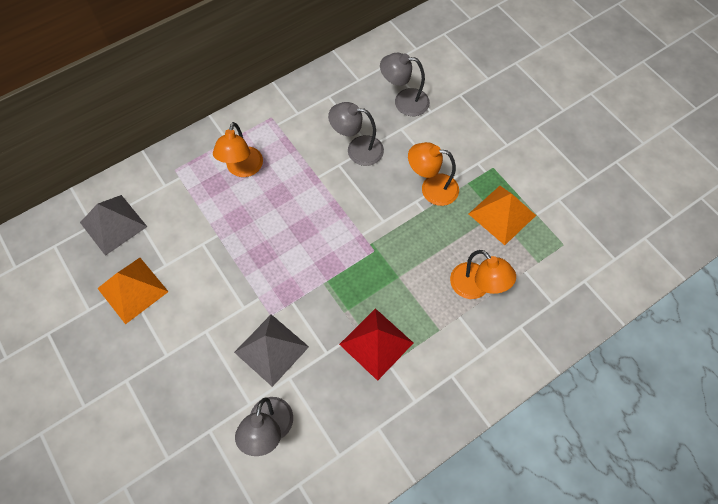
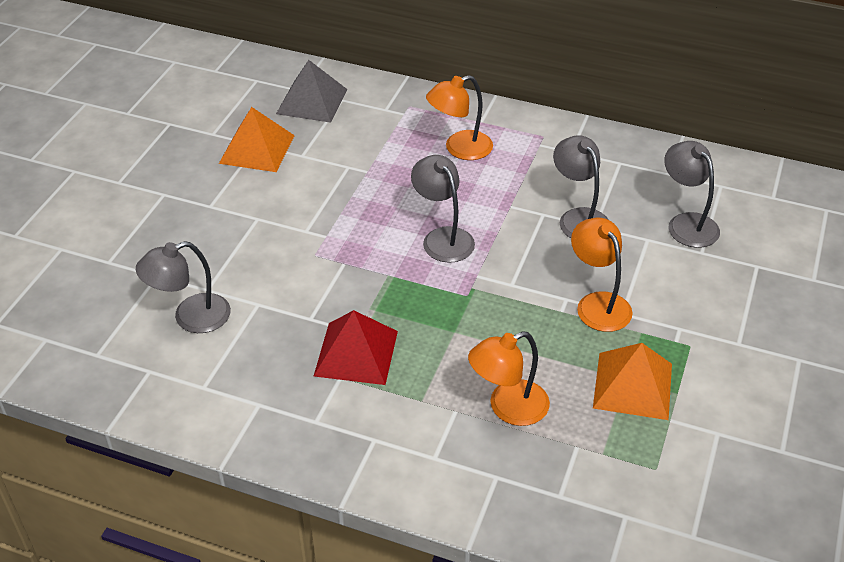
camera: 55 degrees right, 20 degrees down
(271, 349) = (278, 274): grey pyramid -> none
(315, 231) = (443, 238): none -> grey lamp
(476, 287) = (508, 408): orange lamp -> orange lamp turned 45 degrees clockwise

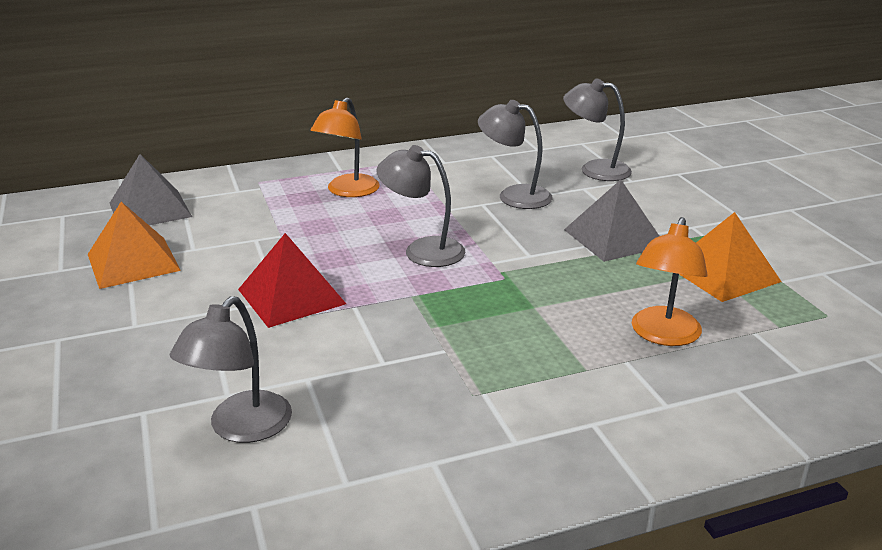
camera: 40 degrees left, 15 degrees down
(356, 353) = (471, 366): red pyramid -> red pyramid (291, 296)
(598, 303) = (614, 238): orange lamp -> grey pyramid

